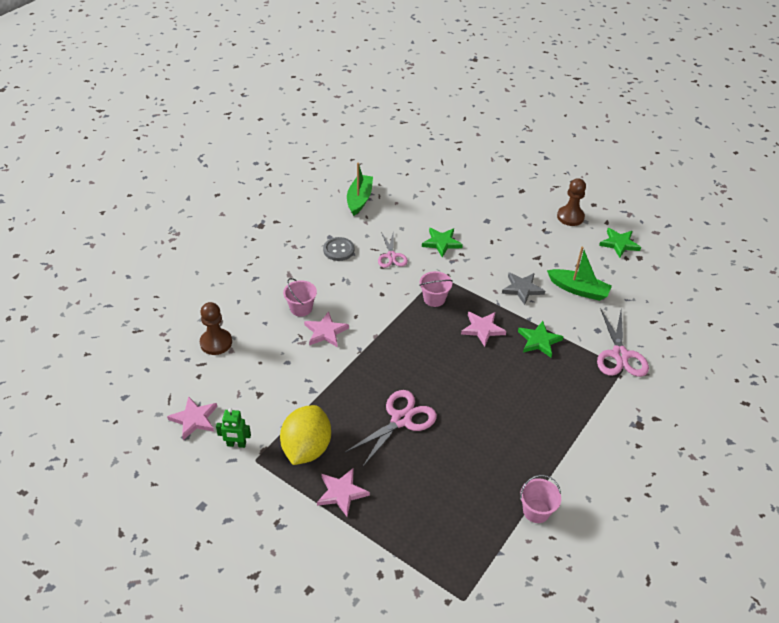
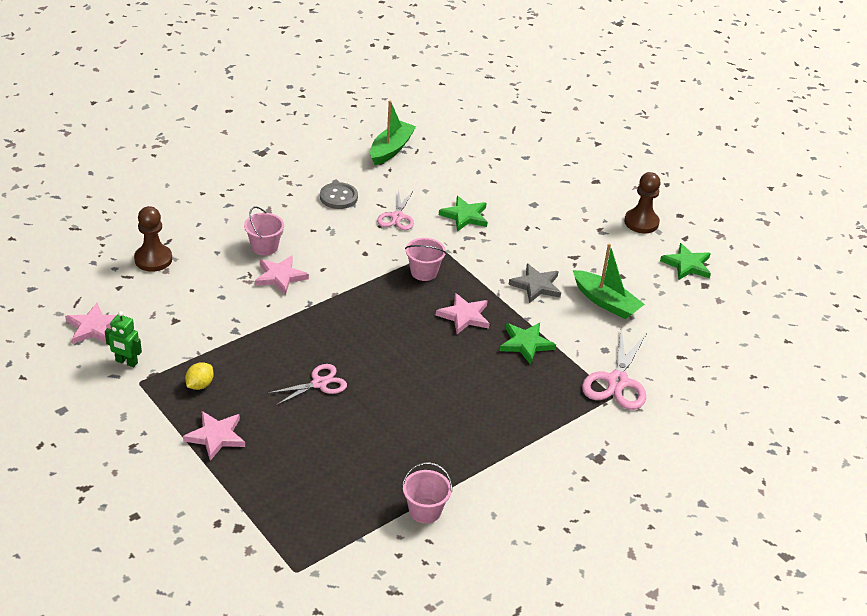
camera: 15 degrees right, 5 degrees down
(306, 448) = (200, 385): yellow lemon -> yellow lemon, size x0.45
(401, 420) = (319, 383): pink scissors -> pink scissors, size x0.65

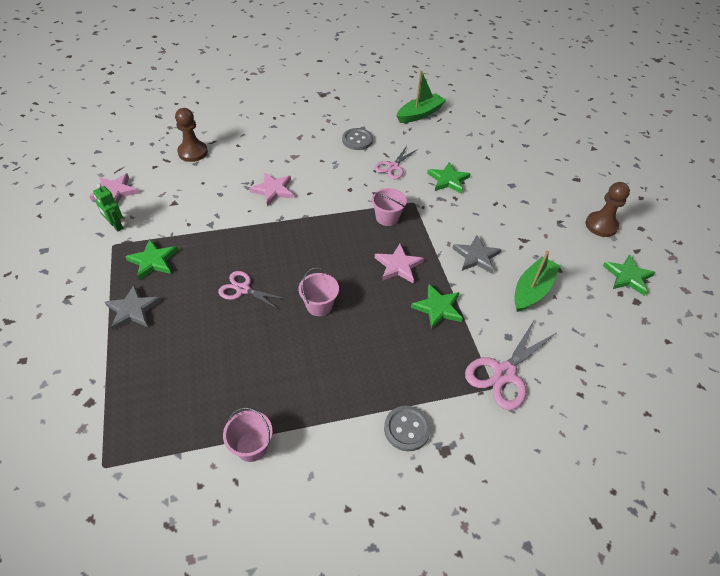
camera: 25 degrees right, 10 degrees up
(200, 385) = (153, 261): yellow lemon -> green star
(216, 436) = (133, 310): pink star -> grey star
(264, 247) = (277, 164): pink bucket -> pink bucket (319, 305)
(319, 383) = (243, 289): pink scissors -> pink scissors turned 150 degrees counterclockwise
(556, 452) = (407, 429): none -> grey button
(605, 302) = (532, 290): green boat -> green boat turned 120 degrees counterclockwise

